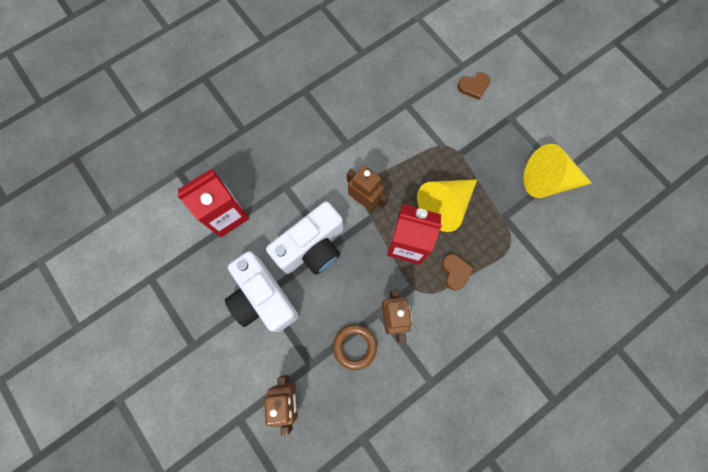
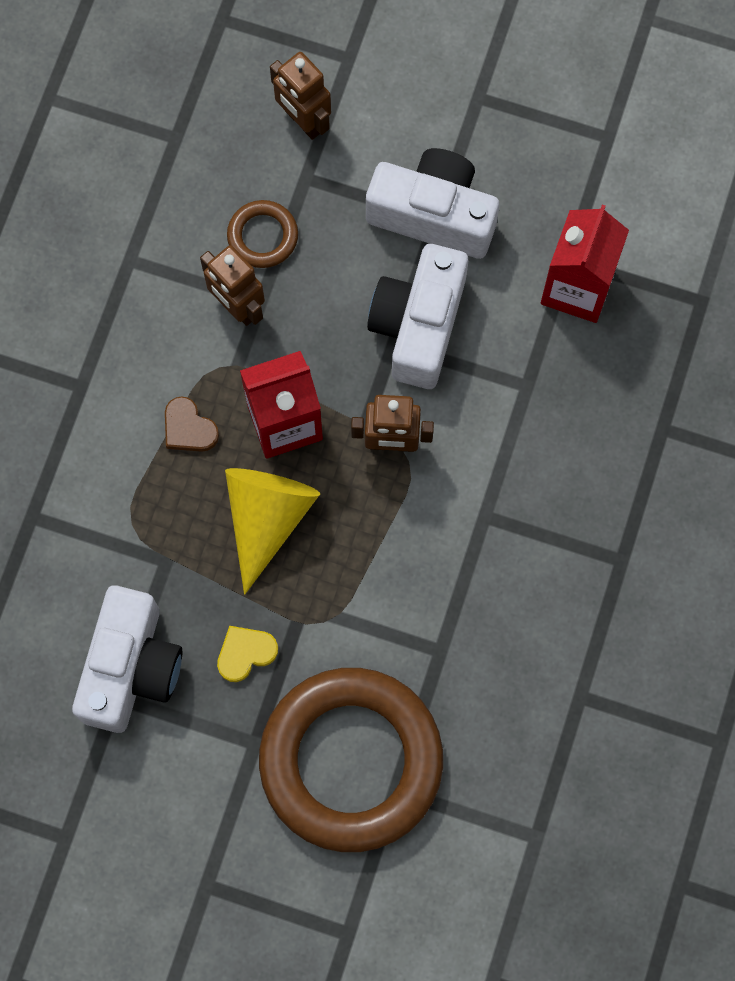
camera: 145 degrees right, 0 degrees up
(473, 86) = (351, 761): brown heart -> brown ring
(492, 155) = (245, 653): none -> yellow heart
(548, 181) = (131, 668): yellow cone -> white camera

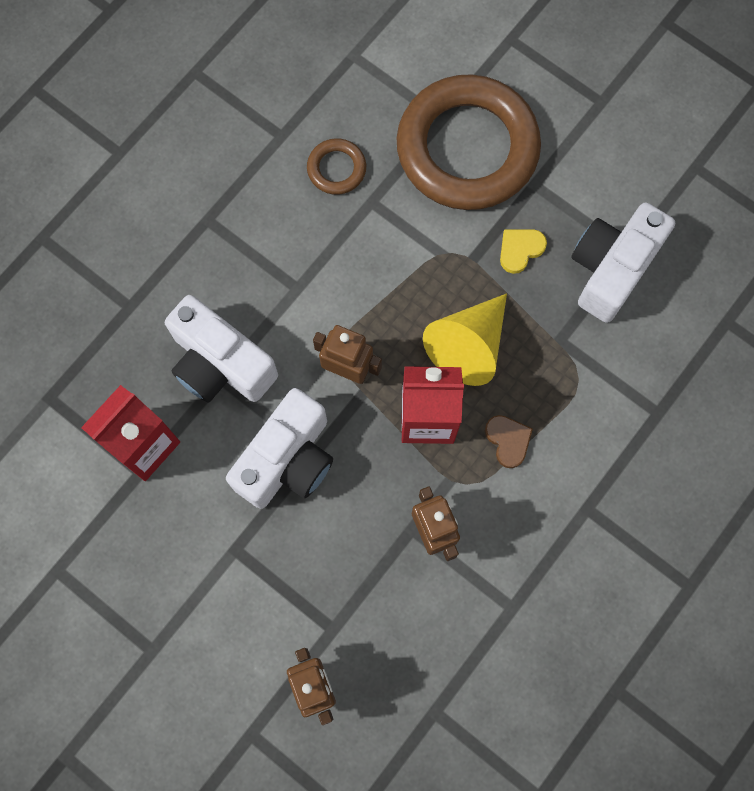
camera: 160 degrees left, 0 degrees up
(245, 653) = (520, 250): yellow heart -> yellow heart turned 150 degrees clockwise
(262, 236) = (389, 587): brown ring -> brown ring (336, 169)
(433, 214) = (236, 553): white camera -> white camera (220, 364)

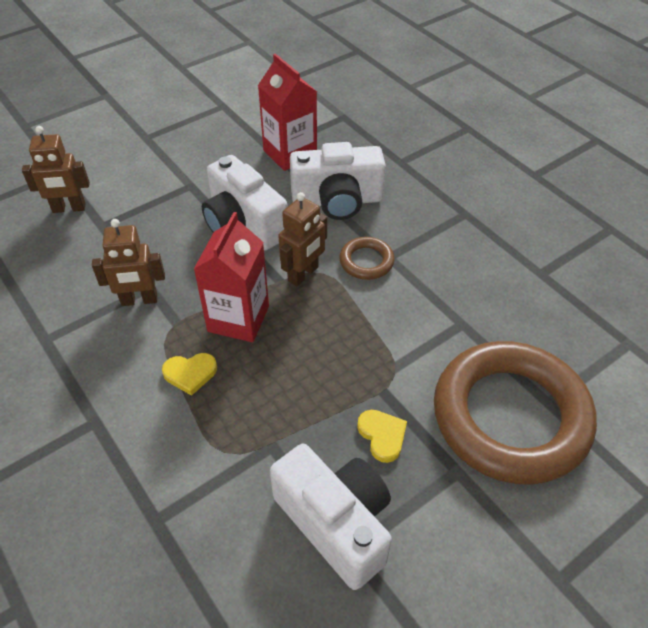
camera: 105 degrees right, 25 degrees down
(220, 364) = (337, 201): white camera -> white camera turned 150 degrees counterclockwise
(336, 169) = (501, 305): brown ring -> brown ring (366, 261)
(469, 345) = (294, 365): yellow cone -> none
(508, 440) = (190, 374): brown heart -> yellow heart

